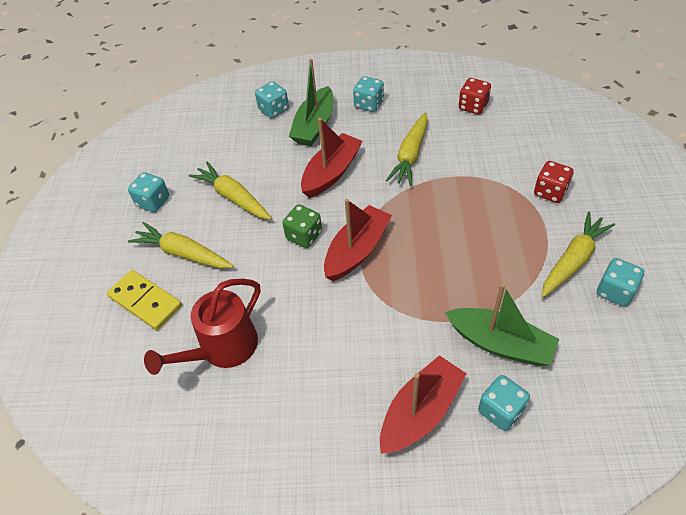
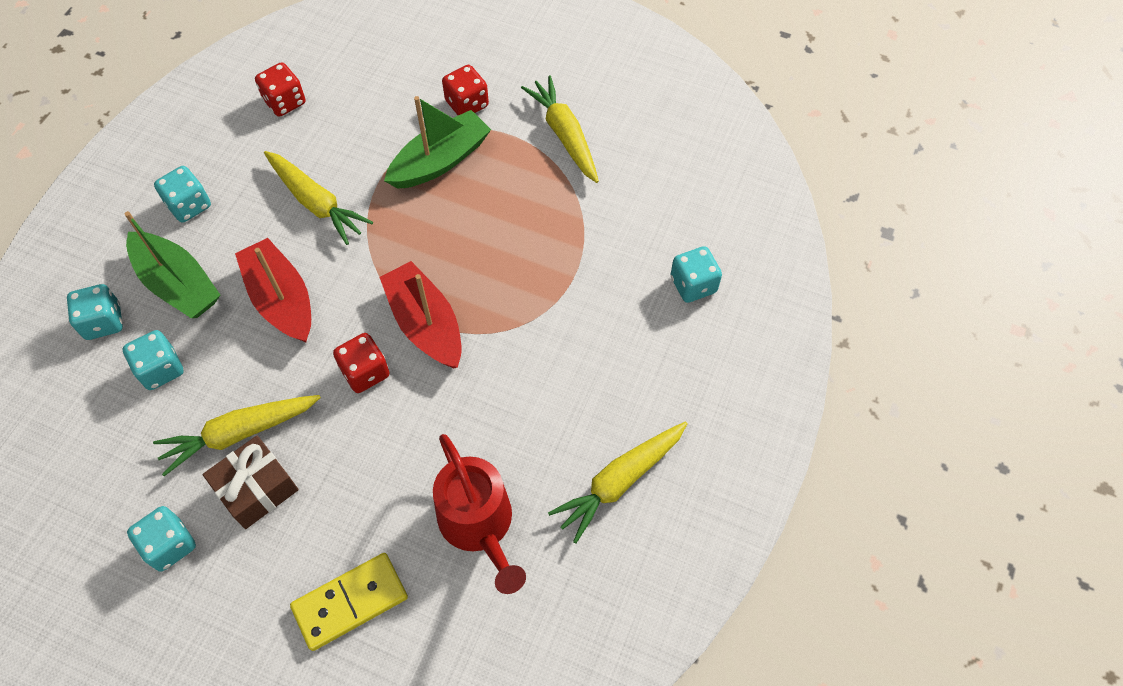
camera: 70 degrees left, 10 degrees up
(183, 253) = (298, 530): yellow carrot -> yellow carrot (619, 482)
(202, 222) = (257, 489): none -> brown gift
(304, 236) = (365, 372): green dice -> red dice
(420, 412) = (661, 354): red boat -> none
(500, 343) = (623, 248): green boat -> green boat (440, 161)
(615, 291) = (619, 124): turquoise dice -> turquoise dice (161, 369)

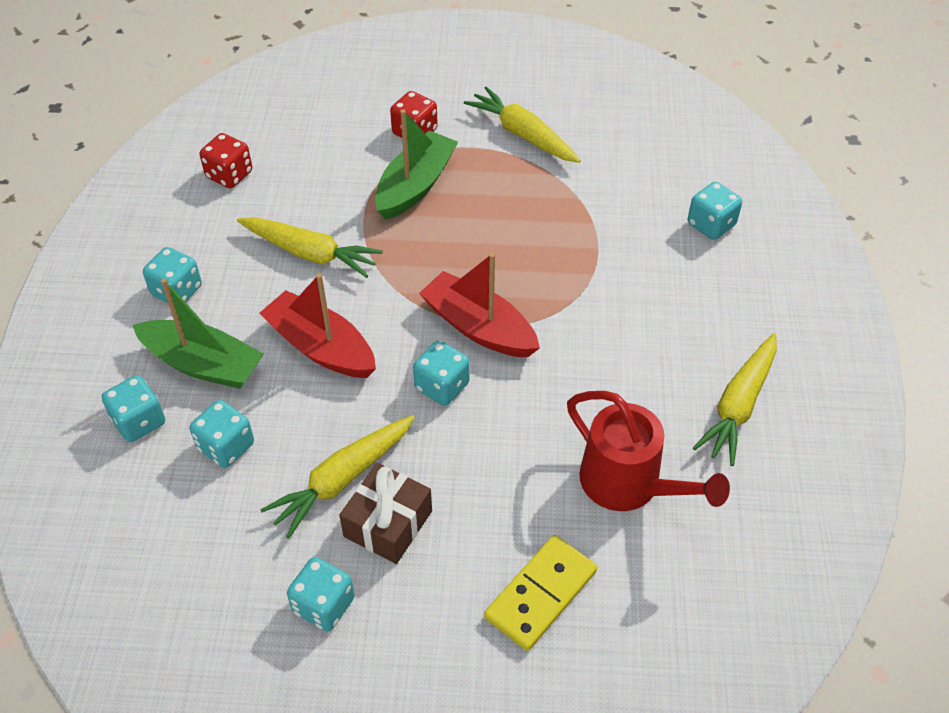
camera: 20 degrees left, 10 degrees down
(365, 372) = (442, 386): red dice -> turquoise dice

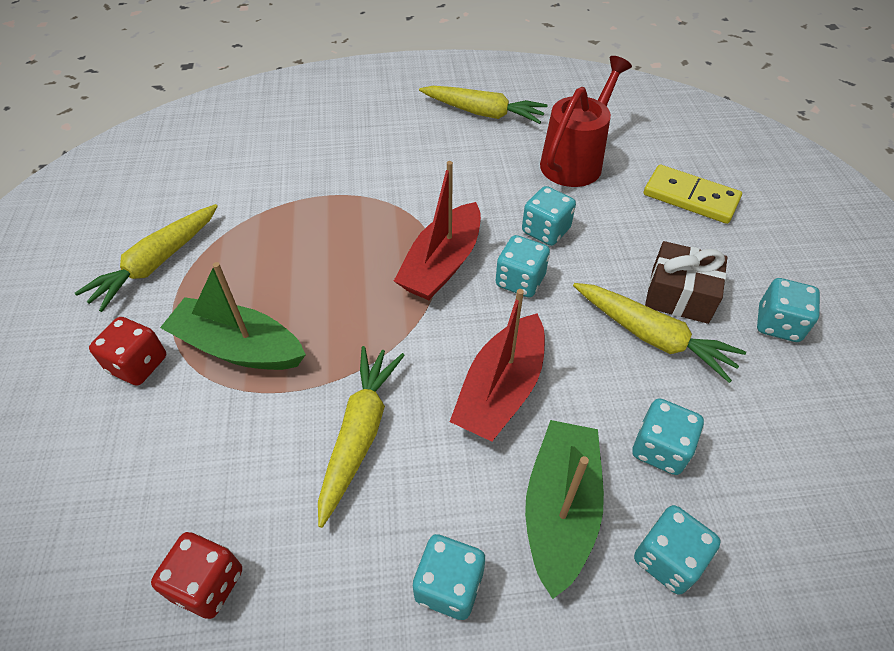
camera: 100 degrees left, 0 degrees up
(711, 224) = (293, 131): turquoise dice -> turquoise dice (545, 231)

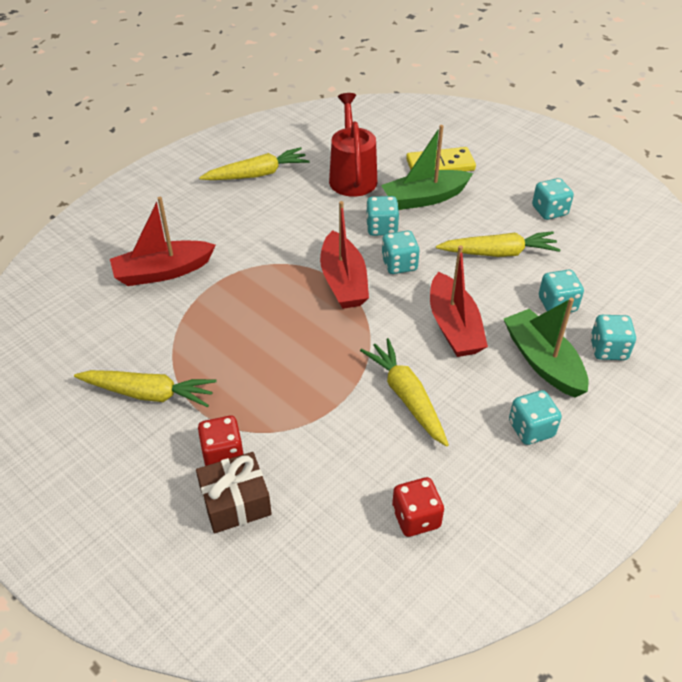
camera: 40 degrees left, 5 degrees down
(156, 263) = (149, 393): yellow carrot -> yellow carrot turned 75 degrees counterclockwise
(238, 347) = (277, 403): green boat -> green boat (424, 198)
(298, 160) = (163, 272): none -> red boat
(679, 295) = (489, 223): brown gift -> brown gift (235, 502)

